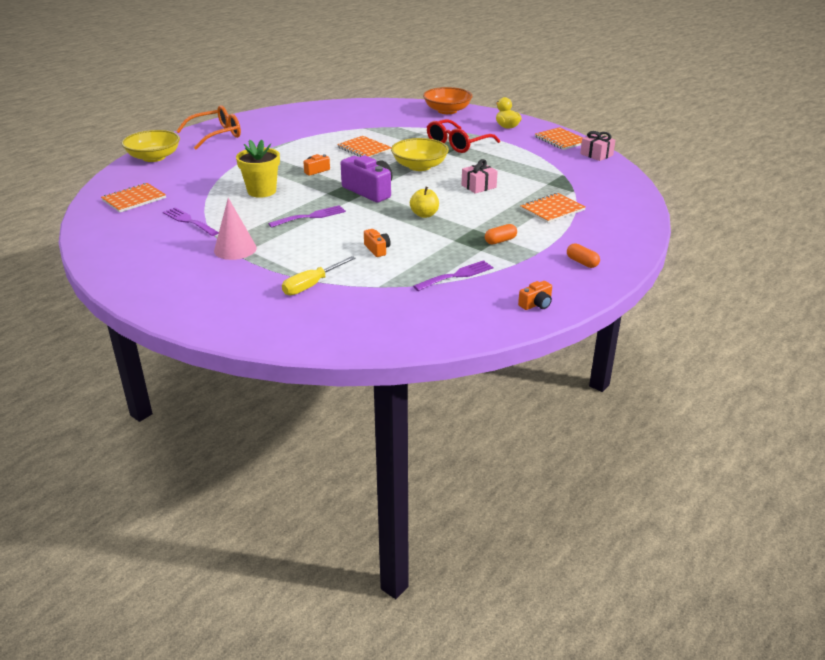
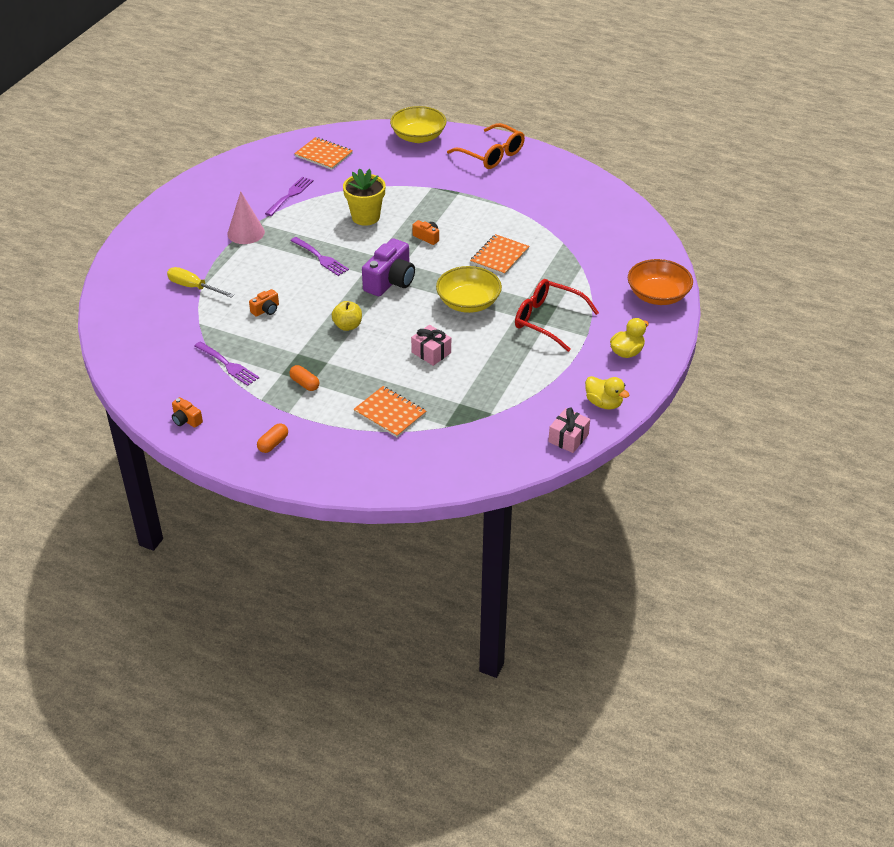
camera: 75 degrees right, 10 degrees up
(561, 140) = (604, 403): orange notebook -> yellow duck

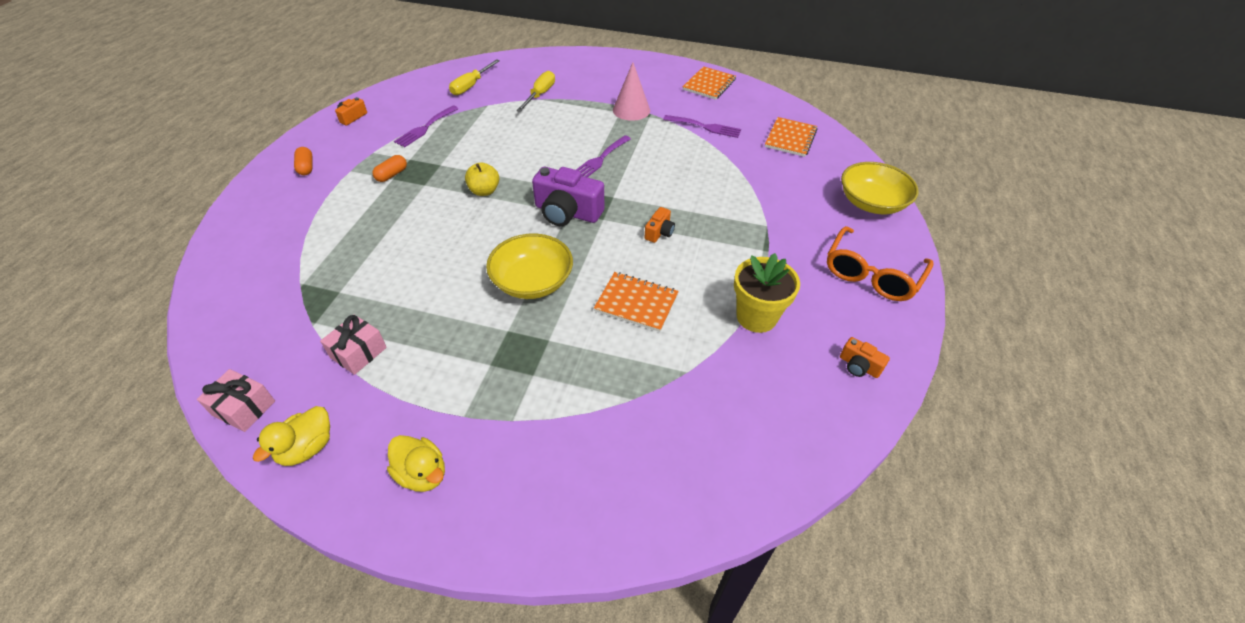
camera: 80 degrees right, 5 degrees up
(153, 334) = (471, 86): none -> yellow screwdriver
(266, 310) = (509, 137): orange camera -> orange camera (859, 366)
(273, 444) = (306, 167): orange capsule -> orange capsule turned 45 degrees clockwise
(365, 217) = (684, 181): yellow flower pot -> yellow flower pot (756, 317)
(390, 413) = (333, 237): orange notebook -> orange notebook (709, 84)
(431, 352) = (435, 259): pink gift -> pink gift (358, 352)
(547, 320) = (499, 366): red glasses -> none
(658, 295) = (572, 516): orange bowl -> none

